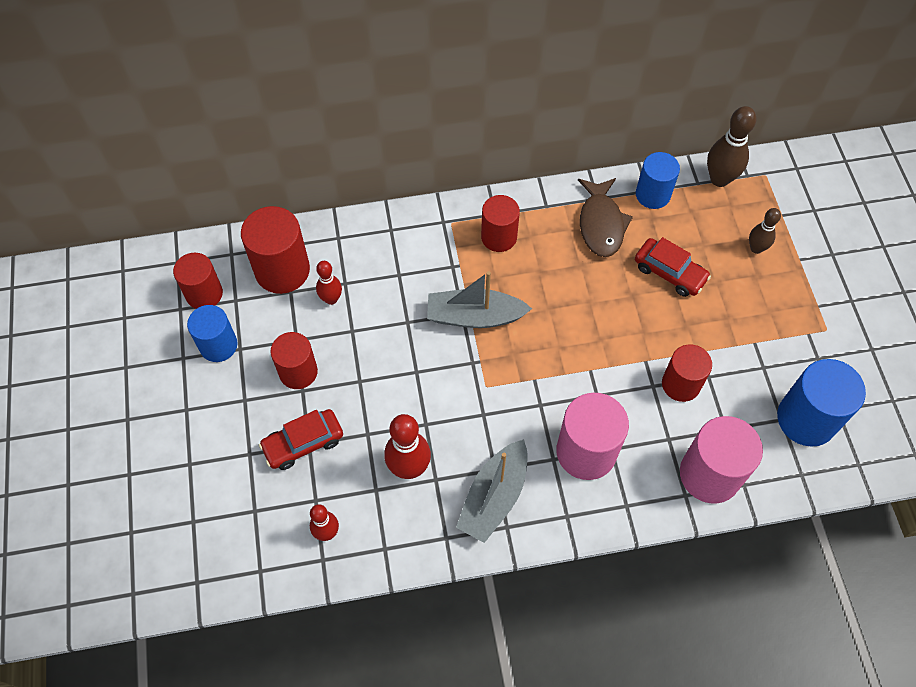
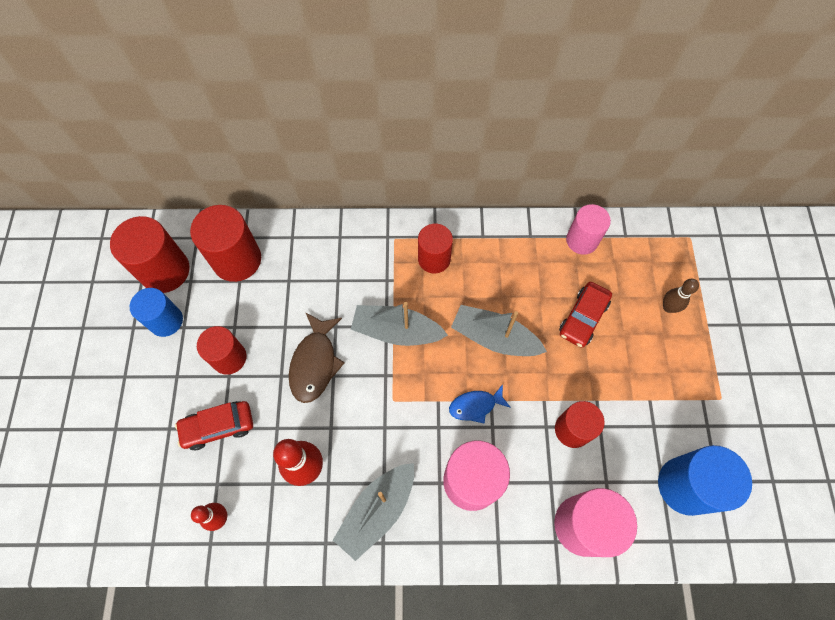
camera: 10 degrees right, 5 degrees up
(204, 294) = (165, 271): red cylinder -> red cylinder, size x1.50
(331, 299) = (273, 293): red bowling pin -> none
(575, 377) = (475, 406): none -> blue fish
(580, 307) = (494, 338): none -> grey boat
(601, 224) = (529, 261): brown fish -> brown fish (315, 363)
(652, 194) = (582, 240): blue cylinder -> pink cylinder
(669, 272) = (583, 318): red car -> red car turned 75 degrees clockwise
(719, 179) = (646, 235): brown bowling pin -> none

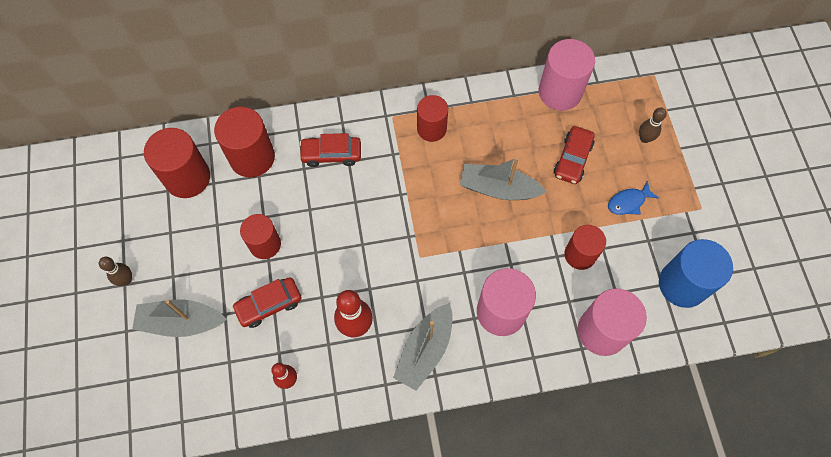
camera: 10 degrees left, 0 degrees up
(75, 372) = (126, 280): none -> brown bowling pin
(166, 321) = (199, 221): blue cylinder -> none
(315, 363) = (343, 236): brown fish -> none
(321, 270) = (331, 154): none -> red car
(397, 331) = (411, 197): grey boat -> grey boat (181, 322)
(475, 406) = (493, 249): blue fish -> blue fish (628, 202)
(582, 240) = (560, 92): pink cylinder -> pink cylinder, size x1.50

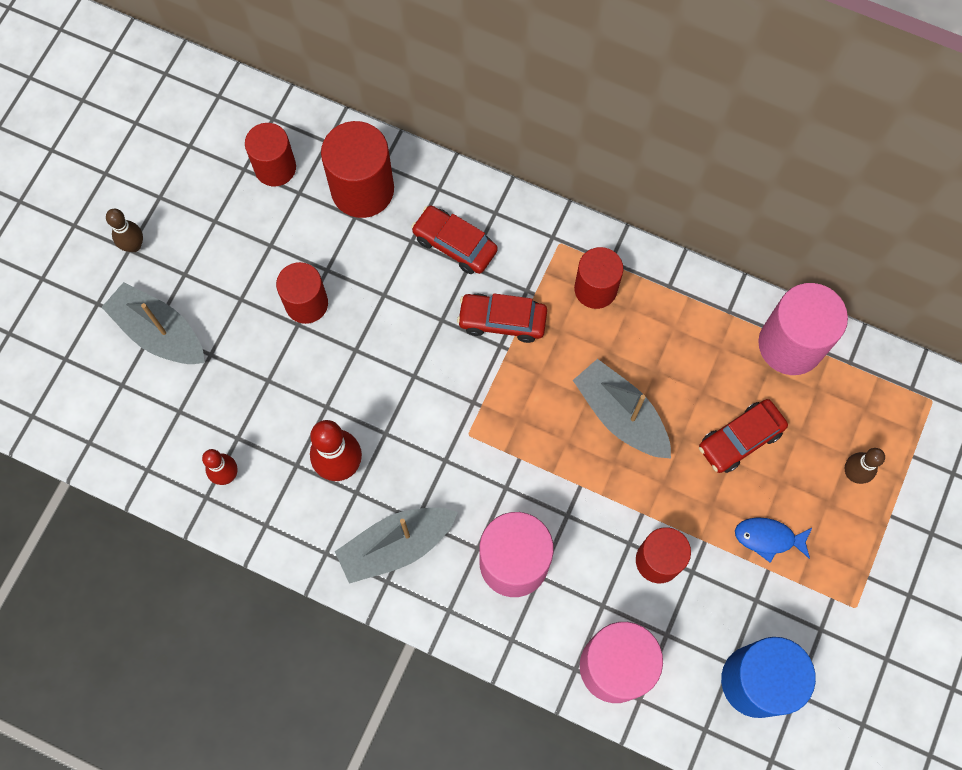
camera: 35 degrees right, 5 degrees up
(187, 177) = (275, 168): red cylinder -> red cylinder, size x0.66
(269, 305) = (263, 376): red car -> red car (502, 321)

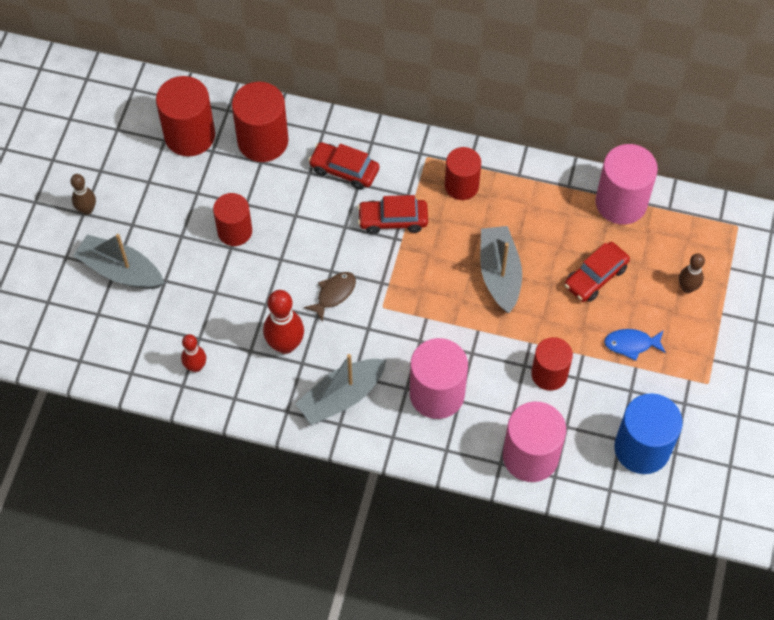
camera: 10 degrees left, 10 degrees down
(275, 168) = (189, 135): red cylinder -> red cylinder, size x1.50
(412, 407) = (334, 294): none -> brown fish
(621, 415) = (499, 274): grey boat -> grey boat turned 45 degrees clockwise

